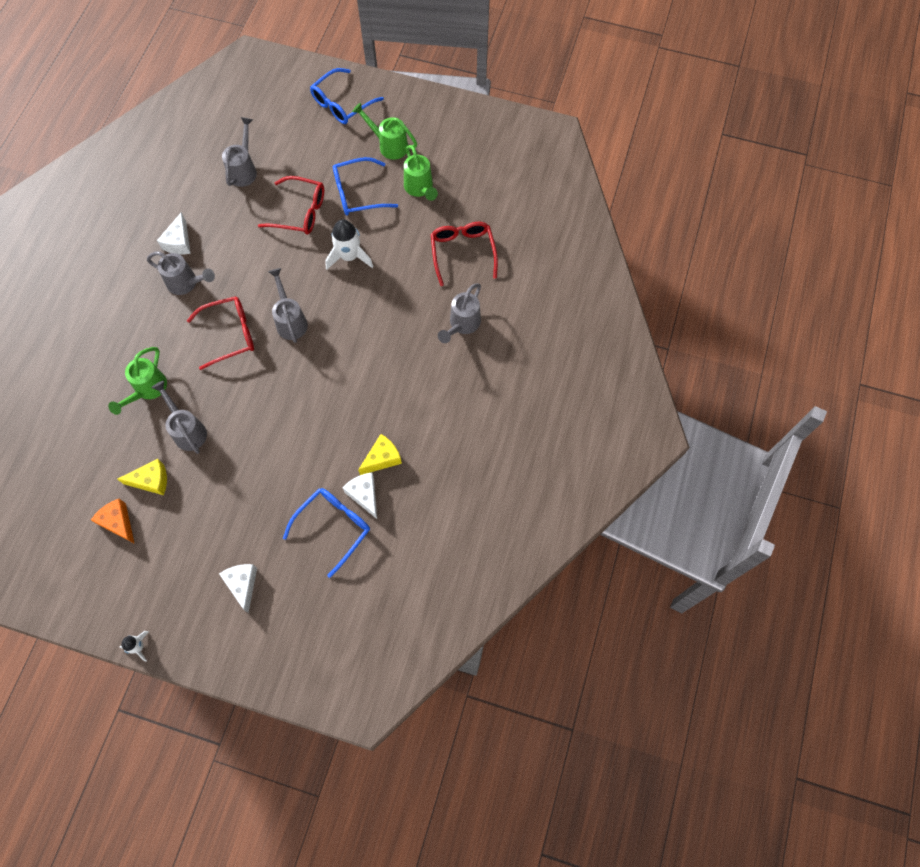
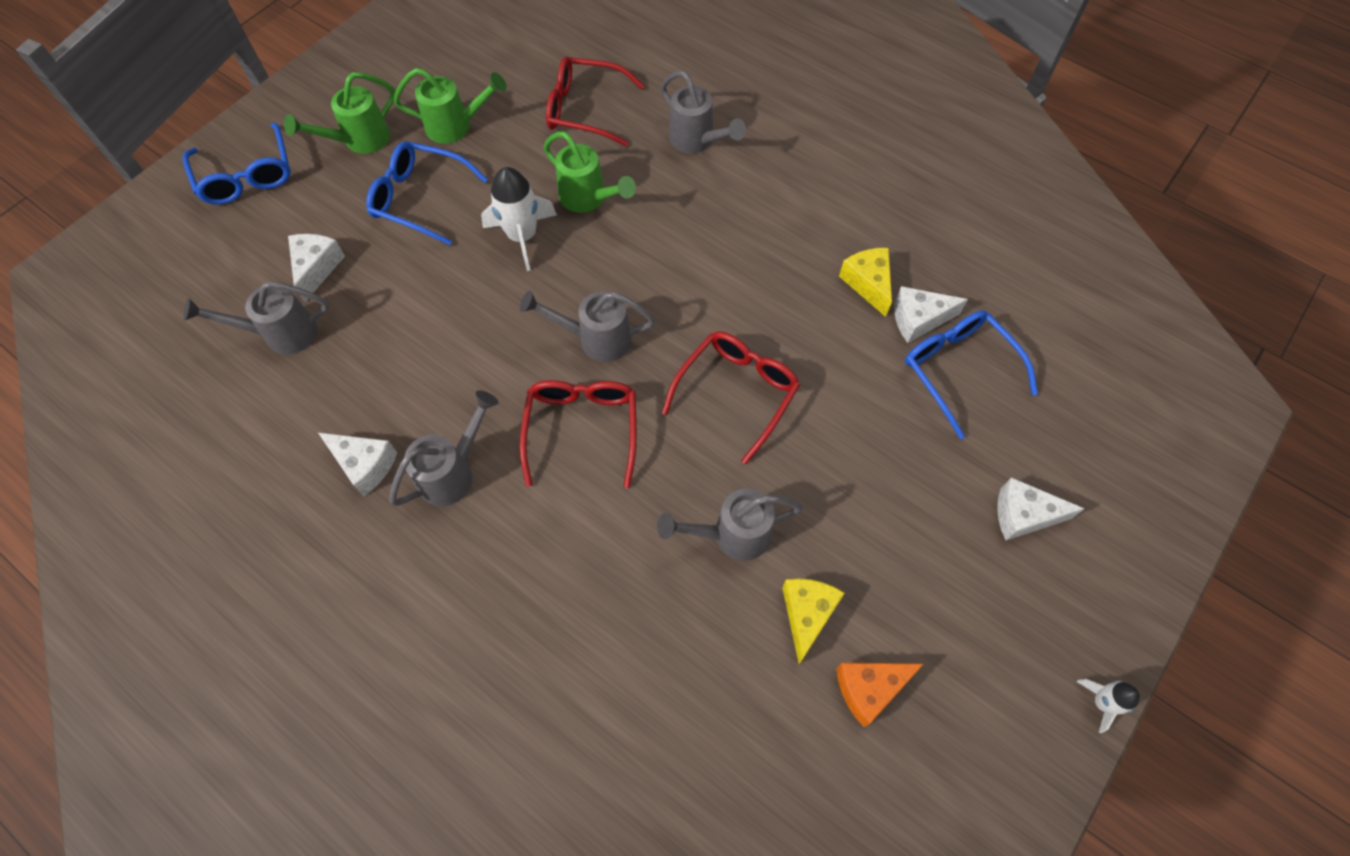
camera: 70 degrees left, 5 degrees down
(147, 390) = (632, 583): green watering can -> green watering can (588, 199)
(244, 169) = (280, 334): grey watering can -> grey watering can turned 45 degrees counterclockwise
(291, 166) = (316, 268): none -> white cheese
(300, 212) = (409, 278): red glasses -> red glasses (737, 392)
(357, 193) = (419, 199): blue glasses -> blue glasses turned 105 degrees clockwise

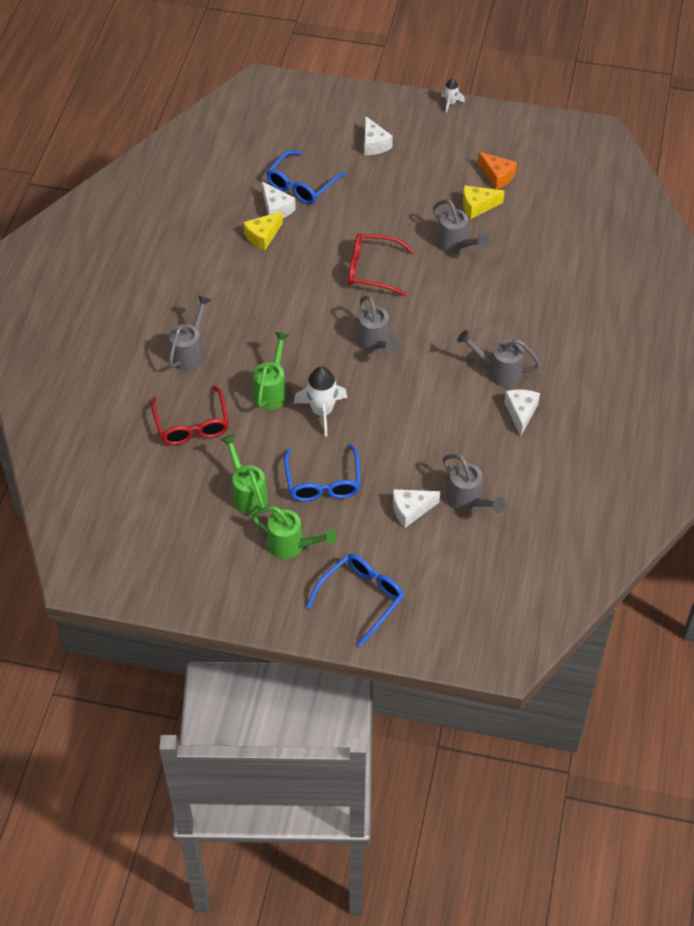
camera: 115 degrees left, 10 degrees down
(582, 429) = (436, 327): red glasses -> none

